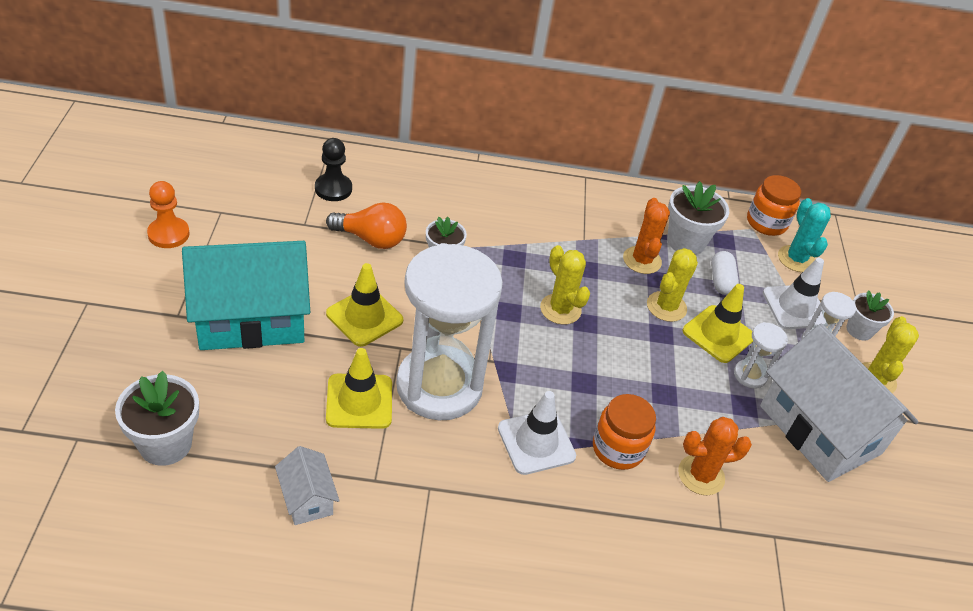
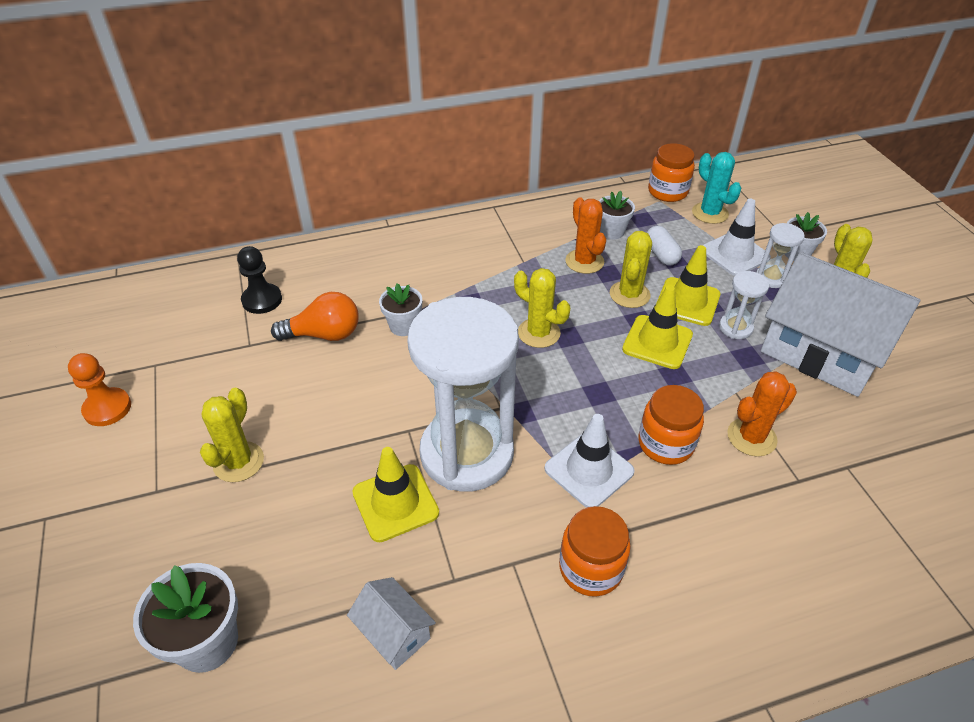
camera: 15 degrees left, 0 degrees up
(251, 318) = (238, 462): turquoise house -> yellow cactus
(364, 317) = (357, 414): yellow traffic cone -> yellow traffic cone (657, 342)
(491, 519) = (590, 568): none -> orange jar
(686, 242) = (612, 232): white flower pot -> white flower pot, size x0.65

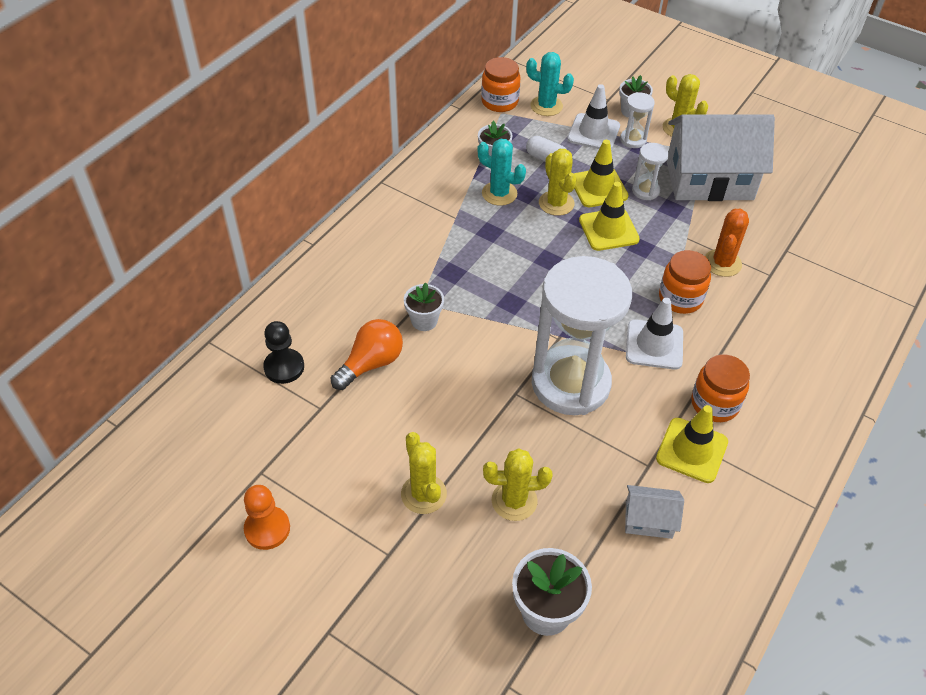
camera: 40 degrees left, 5 degrees up
(395, 503) = (562, 445): yellow traffic cone -> yellow traffic cone (692, 450)
(539, 333) = (526, 268): yellow cactus -> yellow cactus (514, 501)
(584, 261) = (499, 193): orange cactus -> turquoise cactus

